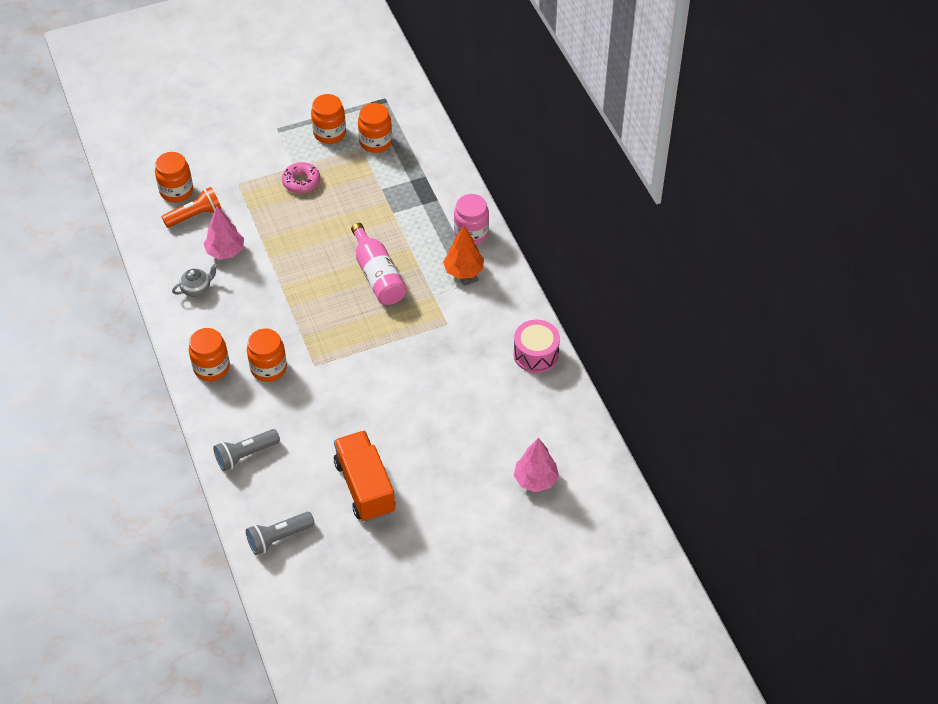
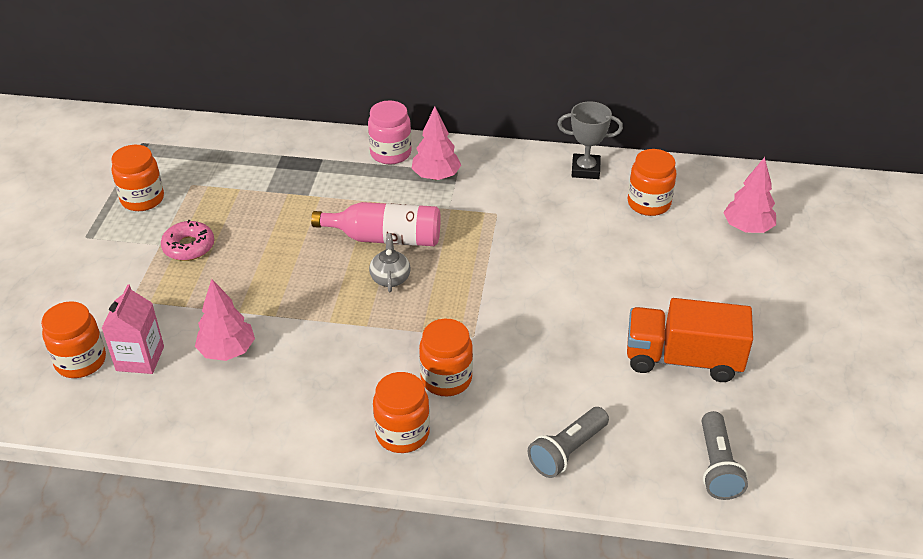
camera: 60 degrees left, 10 degrees down
(195, 215) = (140, 358): orange flashlight -> pink carton
(197, 289) = (261, 401): grey teapot -> grey teapot (390, 278)
(245, 455) = (567, 451): grey flashlight -> grey flashlight turned 45 degrees clockwise
(375, 142) = (195, 171): orange jar -> orange jar (648, 203)
(463, 271) = (436, 176): orange tree -> pink tree
(536, 354) = (585, 170): pink drum -> grey trophy

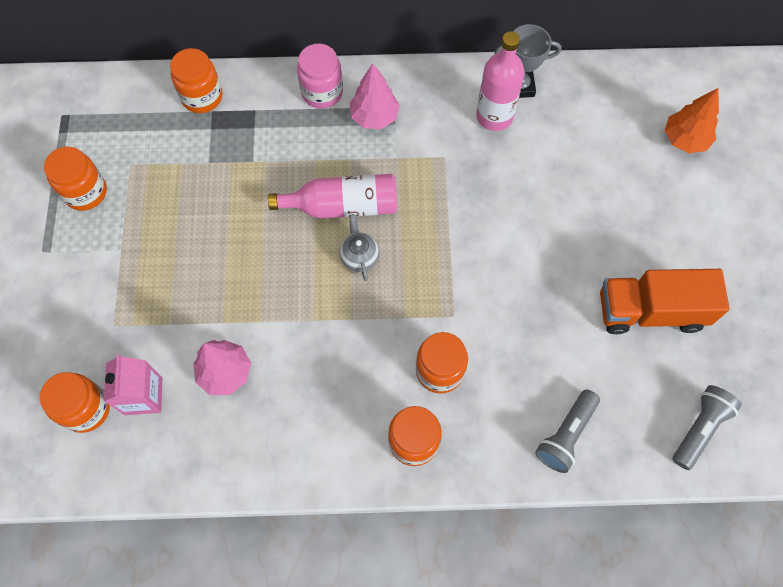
camera: 10 degrees left, 25 degrees up
(189, 247) = (151, 248): pink donut -> none
(555, 189) = (494, 116): none -> pink bottle
(648, 203) = (587, 122): orange jar -> orange jar (202, 97)
(717, 466) = (699, 429): grey flashlight -> grey flashlight turned 135 degrees counterclockwise
(747, 228) = (685, 139): pink tree -> orange tree

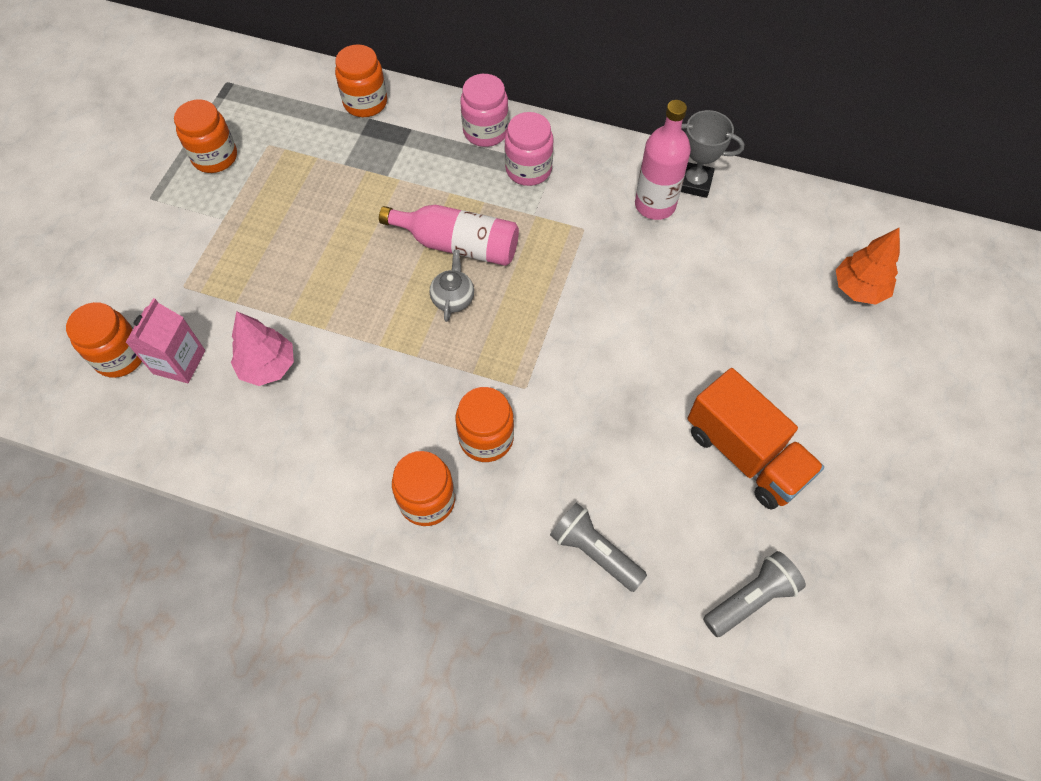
camera: 20 degrees right, 5 degrees down
(374, 117) = (528, 169): pink tree -> pink jar
(566, 435) = (594, 551): grey flashlight -> grey flashlight turned 75 degrees clockwise
(650, 311) = (745, 454): orange truck -> orange truck turned 150 degrees counterclockwise

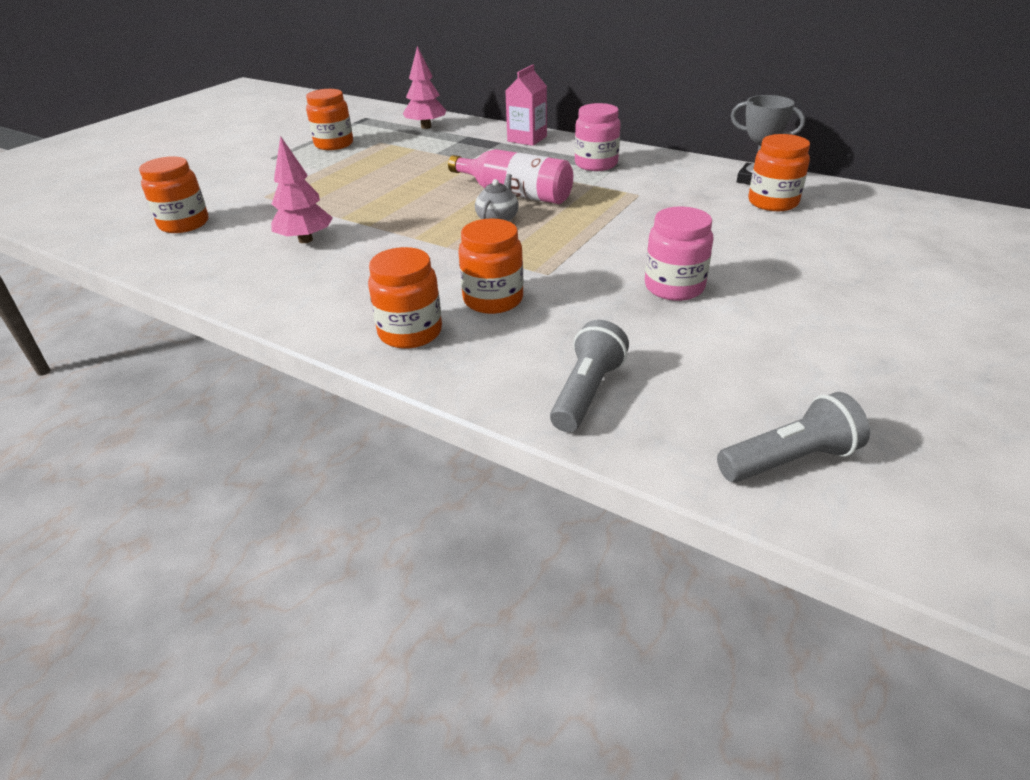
camera: 15 degrees right, 25 degrees down
(179, 362) = (230, 231): pink carton -> pink carton (527, 139)
(311, 100) = (426, 127): none -> pink tree
(365, 102) = (468, 130): orange jar -> orange jar (772, 202)
(485, 131) = (564, 146): pink jar -> pink jar (674, 287)
(594, 551) = (587, 392): grey flashlight -> grey flashlight turned 60 degrees clockwise
(655, 205) = (713, 187): pink bottle -> none
(745, 454) = (792, 341): orange truck -> none
(859, 289) = (935, 247): orange tree -> none

